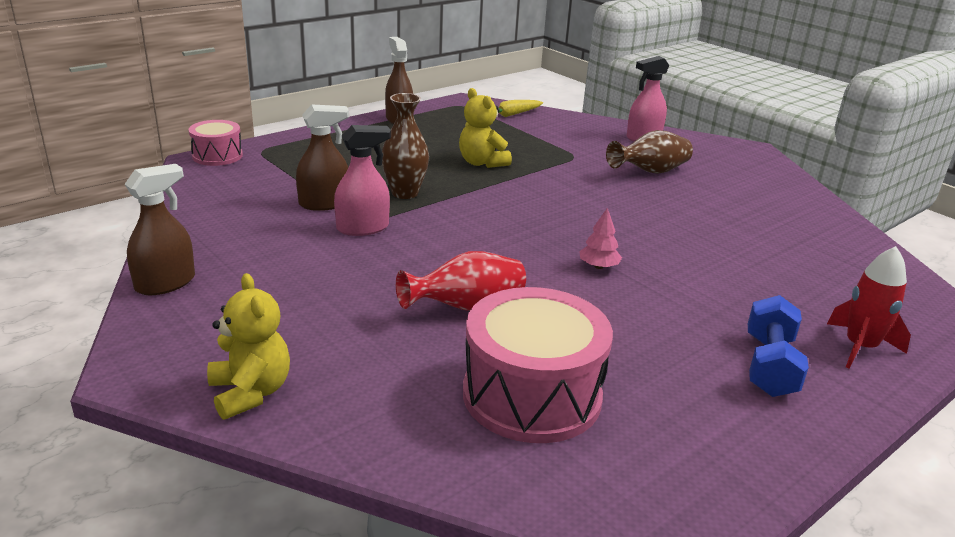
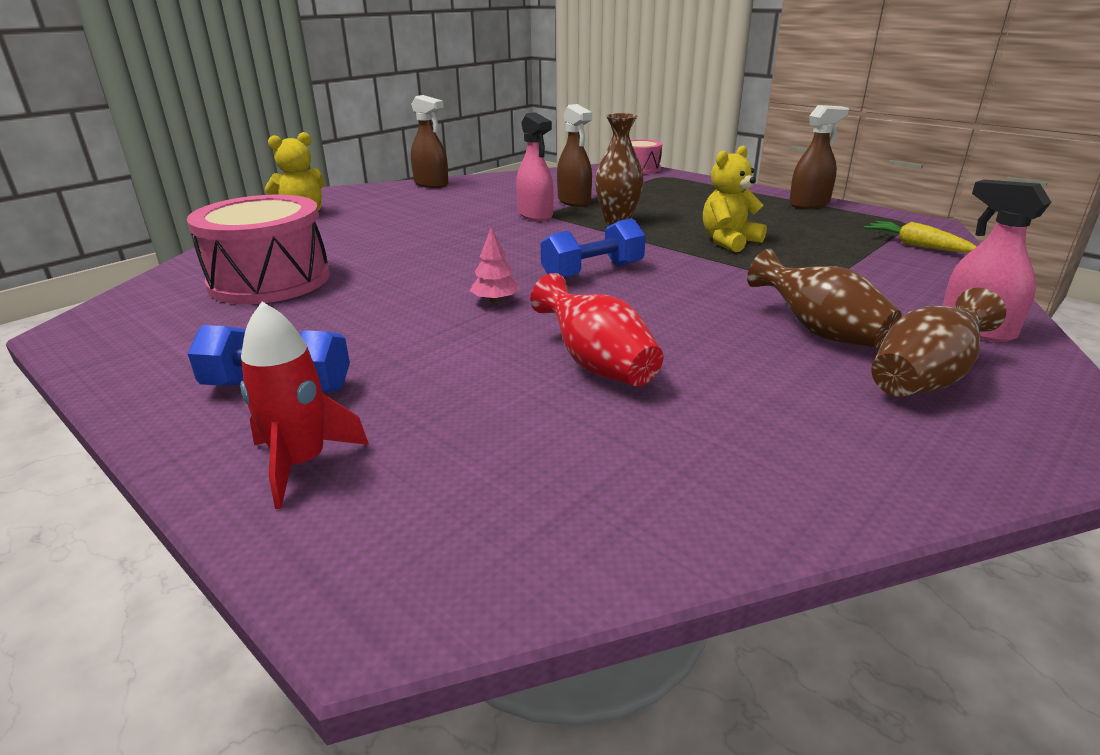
camera: 85 degrees right, 0 degrees up
(466, 307) = (405, 254): red vase -> red vase (597, 364)
(539, 221) = (593, 272): none -> blue dumbbell
(705, 163) = (924, 379): none -> brown vase

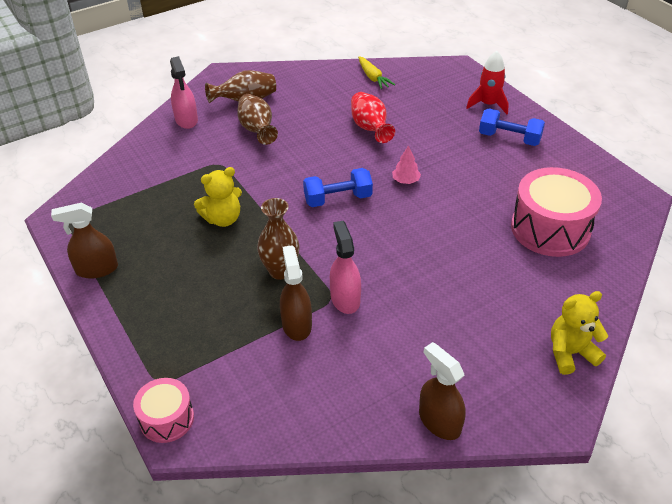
camera: 165 degrees left, 15 degrees up
(916, 245) = (109, 189): yellow carrot -> yellow carrot (373, 78)

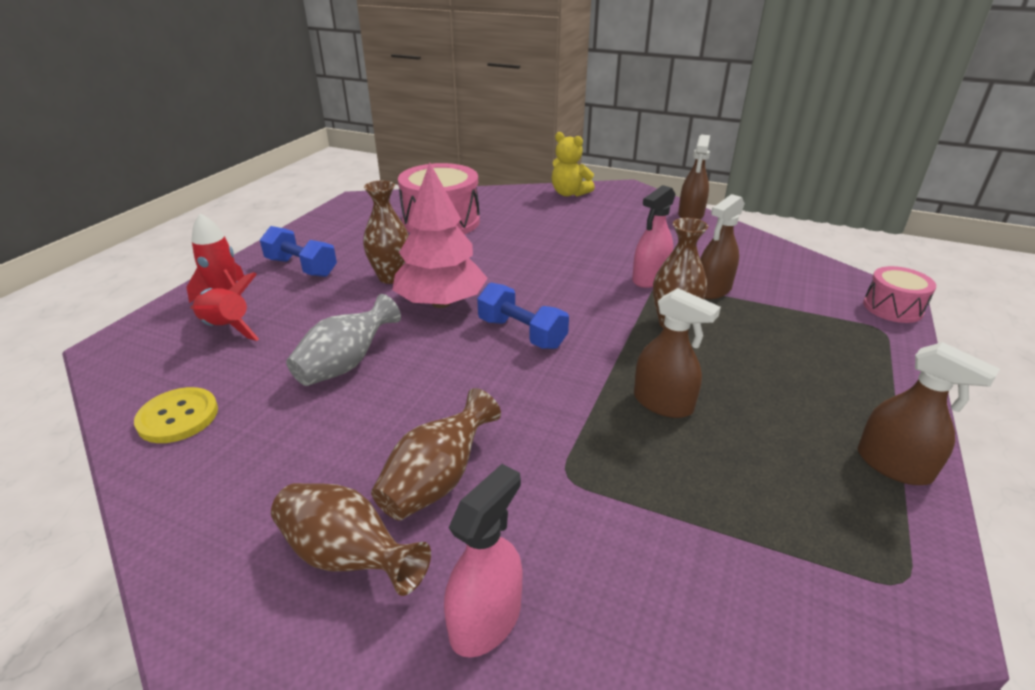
camera: 125 degrees left, 10 degrees down
(223, 219) = (663, 403): yellow teddy bear -> brown spray bottle
(370, 128) = (345, 364): red vase -> grey vase
(373, 78) = (178, 417): yellow carrot -> yellow button
(405, 181) = (441, 303): pink tree -> pink tree, size x2.43
(446, 99) = (226, 328): none -> red rocket
(461, 171) = (391, 277): none -> brown vase
(509, 138) = (301, 267): blue dumbbell -> blue dumbbell turned 45 degrees counterclockwise

